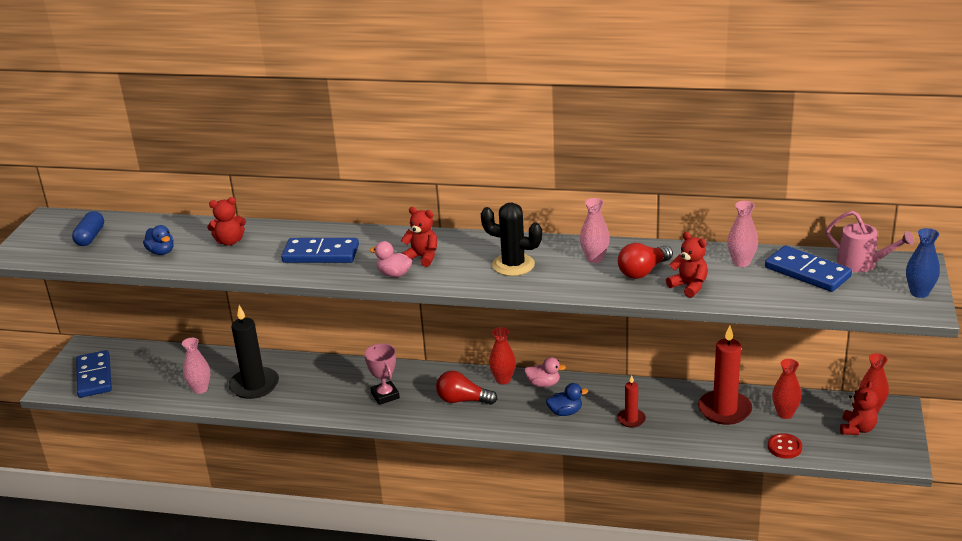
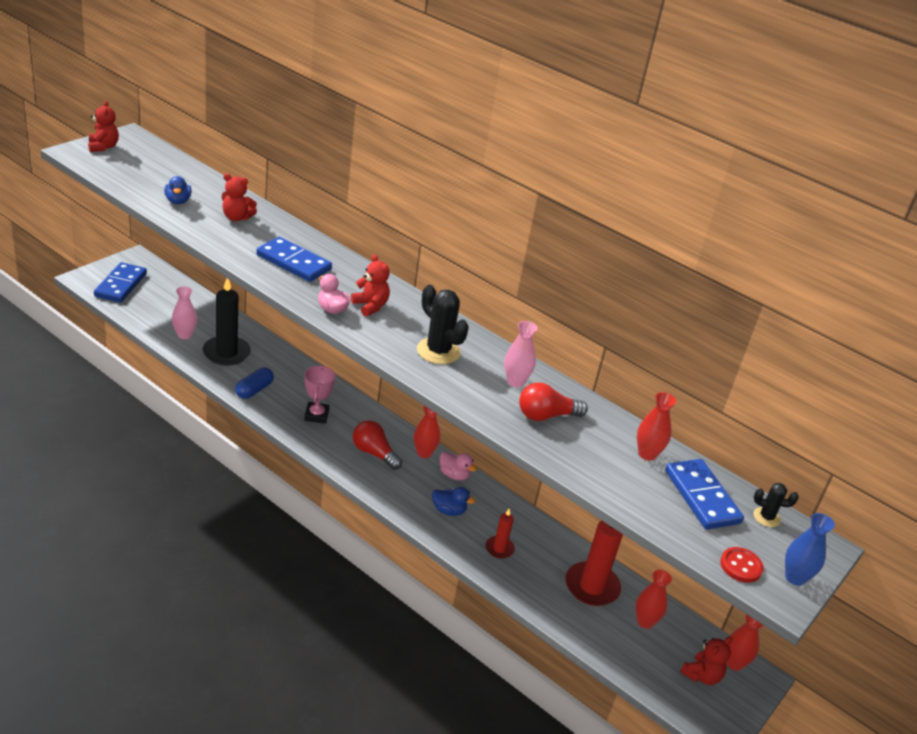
camera: 20 degrees right, 5 degrees up
(90, 237) = (141, 164): blue capsule -> blue capsule (254, 390)
(689, 286) = (573, 452): red teddy bear -> red teddy bear (103, 147)
(741, 262) = (647, 454): pink vase -> red vase
(784, 447) = (614, 653): red button -> red button (740, 566)
(862, 264) = (766, 517): pink watering can -> black cactus

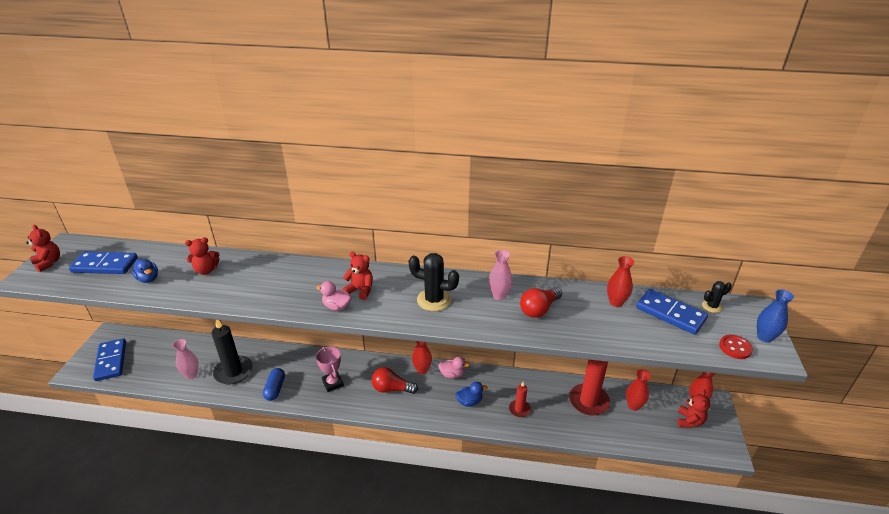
camera: 25 degrees left, 0 degrees up
(294, 262) = (278, 284): blue domino -> blue domino (105, 265)

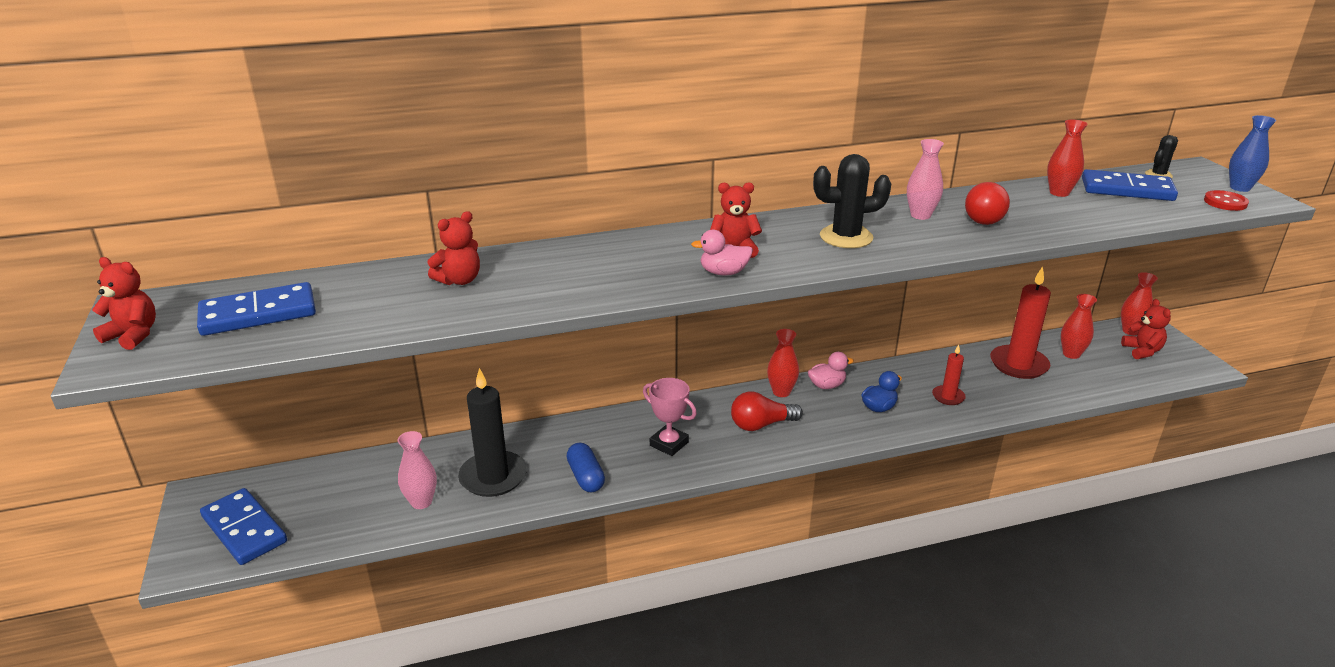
camera: 25 degrees left, 5 degrees down
(148, 279) = (368, 311): blue duck -> none

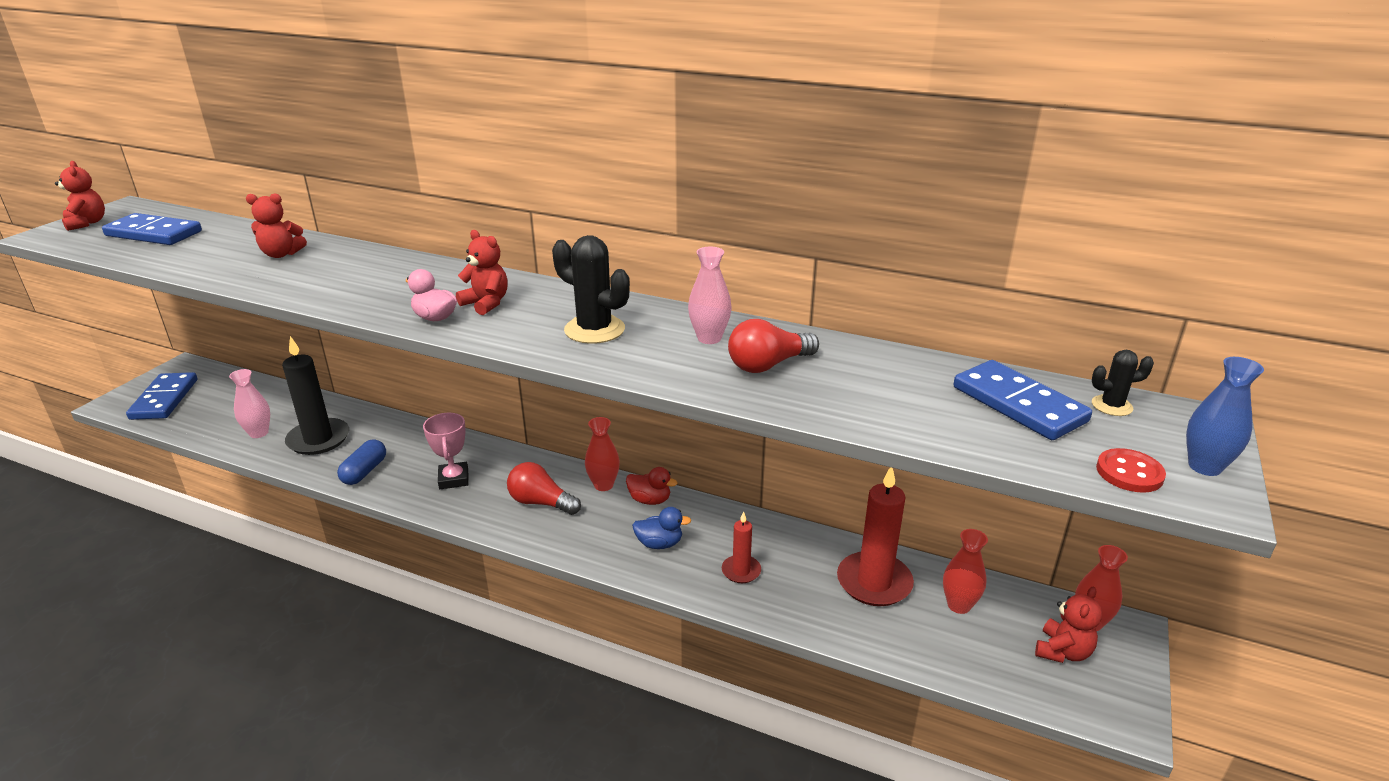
camera: 40 degrees right, 0 degrees up
(826, 385) = (650, 500): pink duck -> red duck
(1059, 193) = (919, 375): red vase -> none

